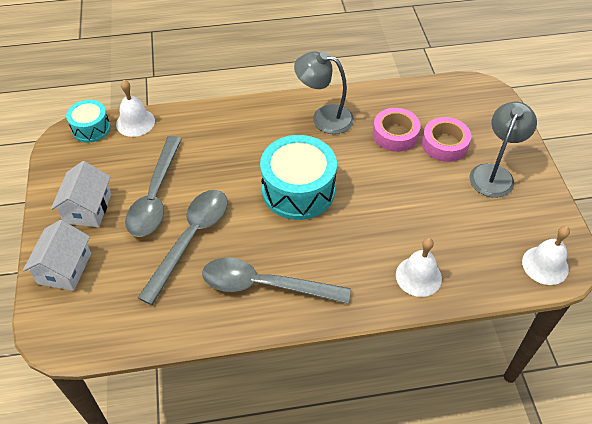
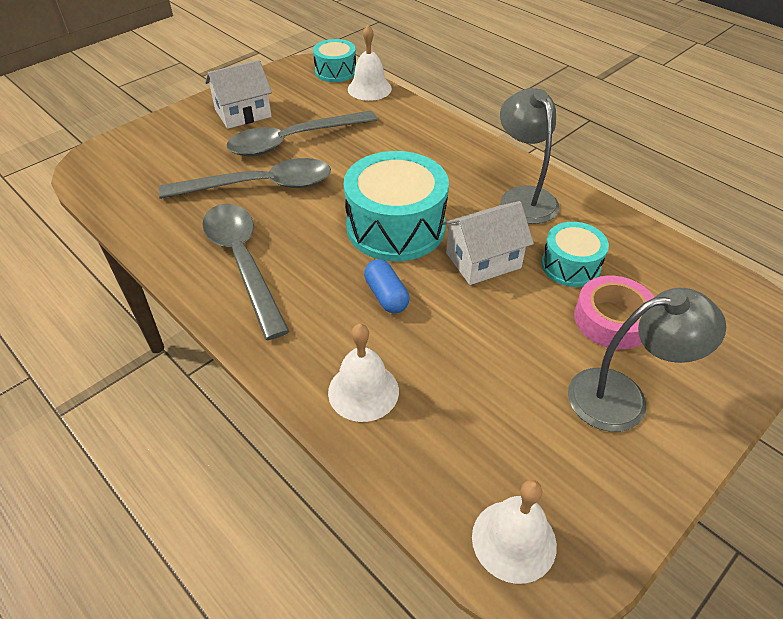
camera: 55 degrees right, 5 degrees down
(65, 268) = (167, 134): white house -> white house (483, 260)
(354, 227) = (386, 296): none -> blue capsule
(395, 134) = (570, 266): pink tape -> turquoise drum

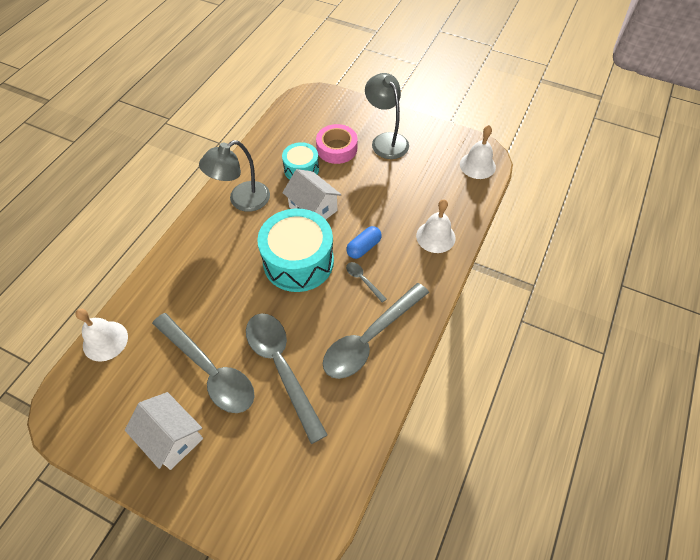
camera: 110 degrees left, 10 degrees up
(331, 280) = (363, 280): none -> grey spoon
(335, 71) = (72, 384): turquoise drum -> none

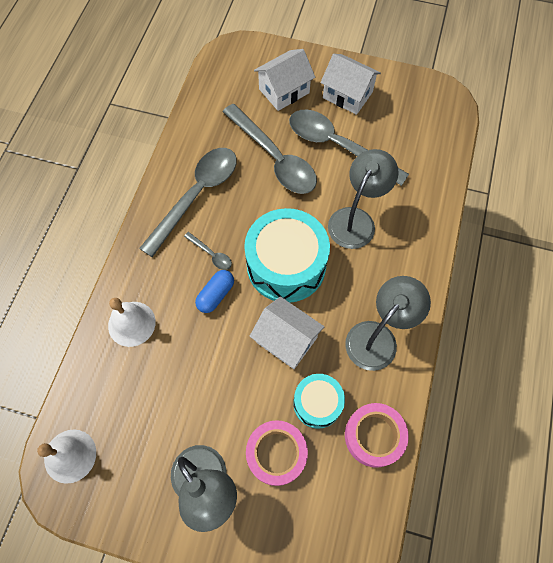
camera: 170 degrees right, 10 degrees up
(105, 341) = (444, 156): white bell -> none
(222, 290) = (356, 220): none -> grey lamp
(246, 457) = (284, 91): none -> white house
(269, 148) = (374, 436): none -> pink tape

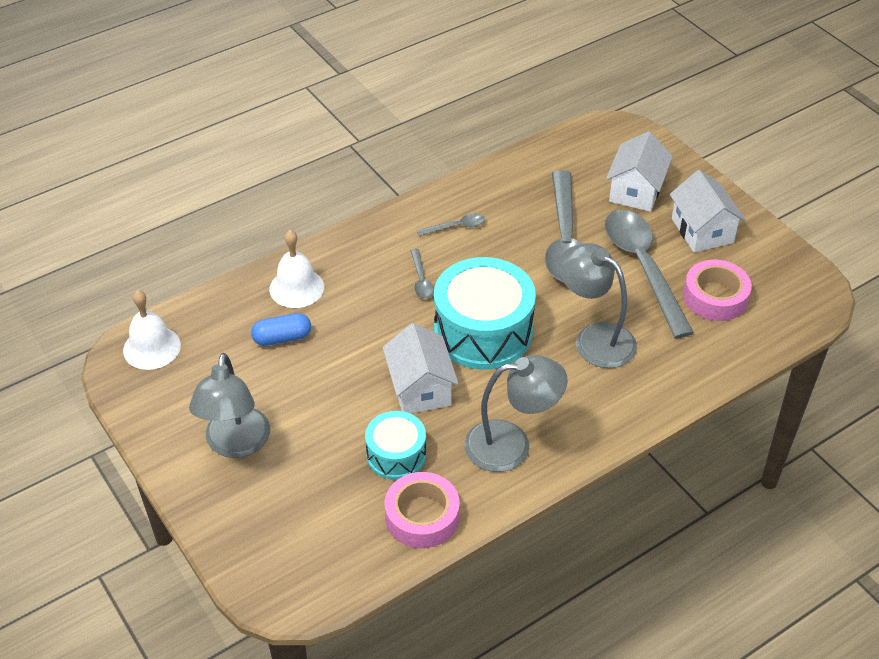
camera: 40 degrees right, 20 degrees down
(196, 195) = (456, 227): grey spoon -> grey spoon, size x0.42
(216, 295) = (392, 313): blue capsule -> blue capsule (282, 338)
(276, 453) = (319, 465): pink tape -> pink tape (715, 297)
(284, 91) = (636, 191): white house -> white house turned 75 degrees counterclockwise
(356, 220) = (594, 338): grey lamp -> grey lamp turned 120 degrees counterclockwise

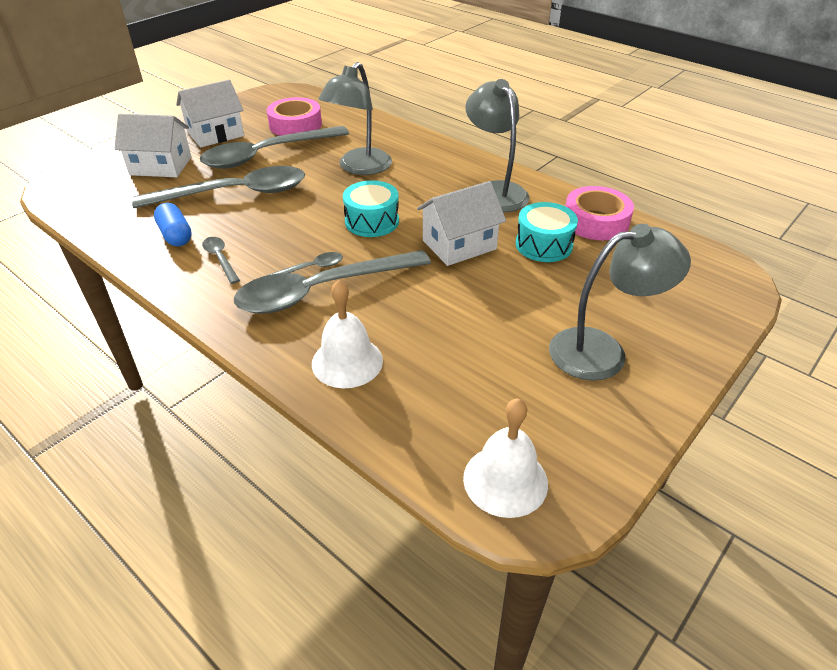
camera: 105 degrees left, 5 degrees down
(282, 338) = (434, 354): blue capsule -> blue capsule (175, 235)
(387, 284) = (322, 290): none -> grey spoon
(483, 331) = (372, 221): turquoise drum -> turquoise drum, size x0.56

